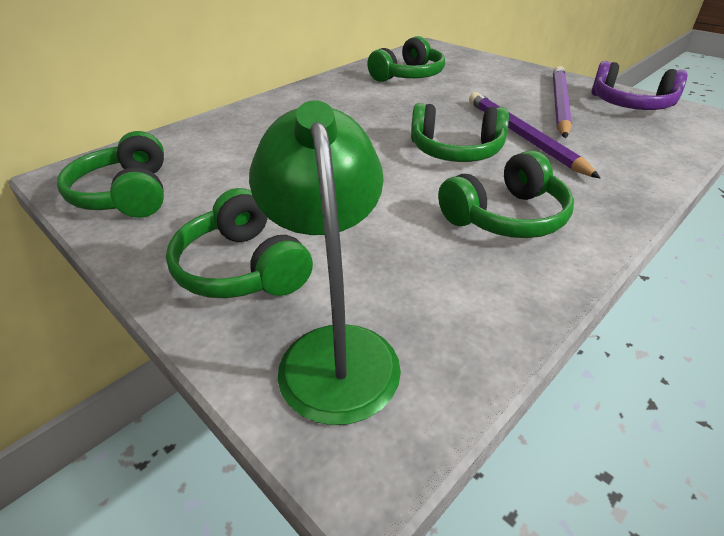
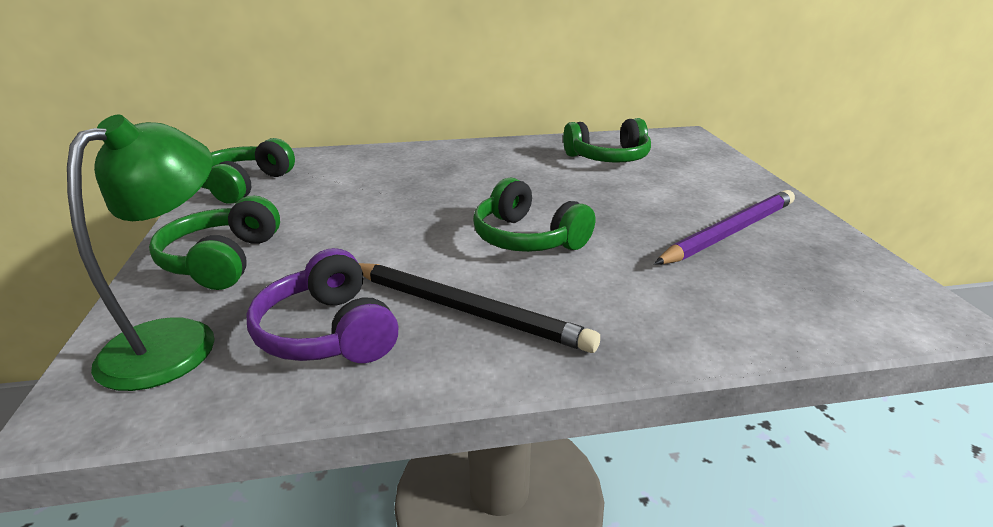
camera: 35 degrees right, 10 degrees down
(505, 216) = (465, 310): green headphones -> black pencil
(523, 136) = (621, 249): purple pencil -> none
(630, 104) = (831, 261): purple headphones -> purple headphones (328, 332)

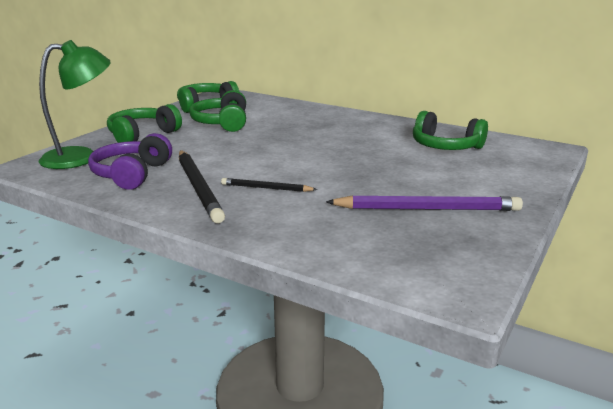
camera: 40 degrees right, 5 degrees down
(527, 238) = (292, 170): green headphones -> green headphones (222, 123)
(546, 274) = (266, 188): none -> black pencil

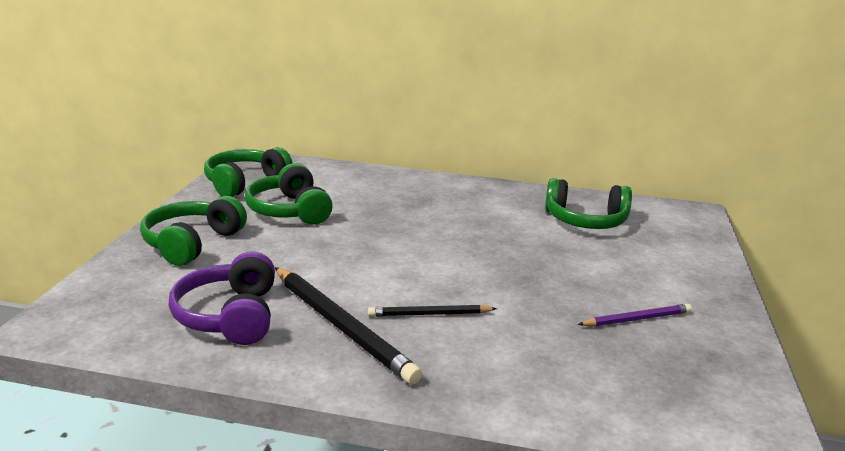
camera: 20 degrees left, 0 degrees up
(81, 157) = (130, 294): green lamp -> none
(427, 209) = (636, 319): purple pencil -> purple pencil, size x0.55

